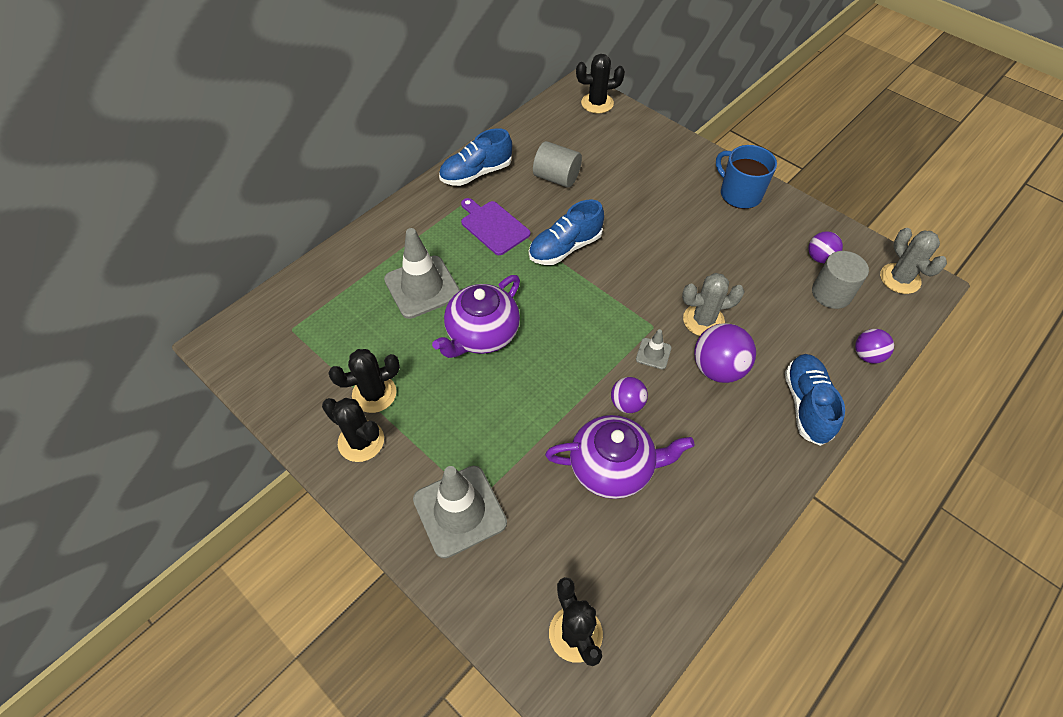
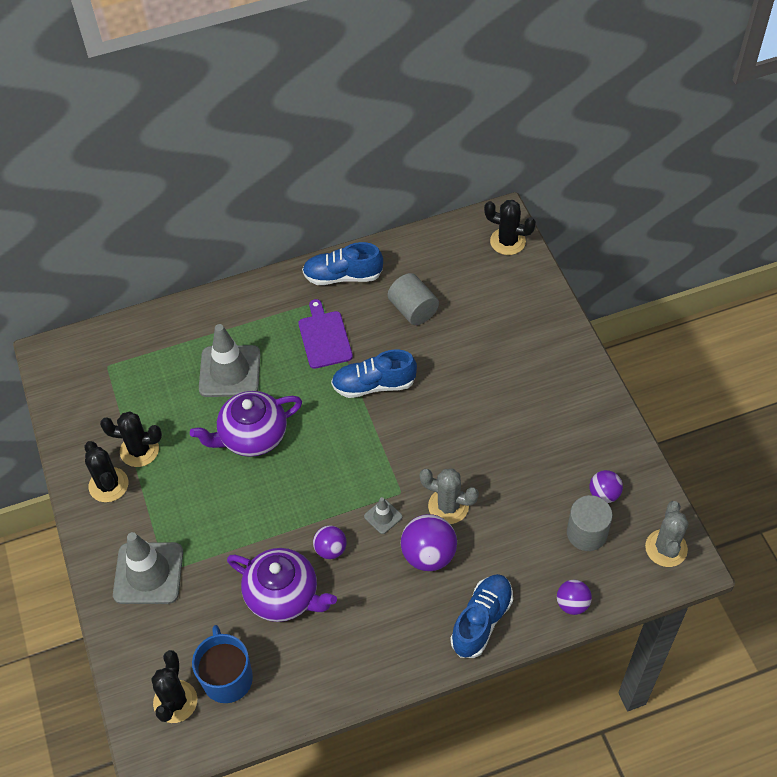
camera: 30 degrees right, 0 degrees up
(739, 194) = (577, 397): blue mug -> blue mug (227, 677)

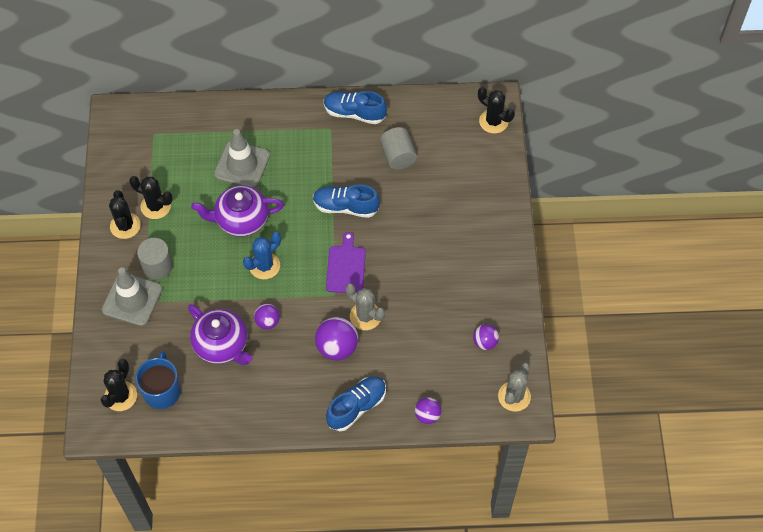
camera: 15 degrees right, 5 degrees up
(301, 482) = (264, 266): none -> blue cactus
(324, 337) = (322, 158): purple cutting board -> purple cutting board (346, 267)
(383, 516) = (314, 309): grey traffic cone -> none
(586, 533) = (460, 367): grey cylinder -> grey cylinder (157, 266)

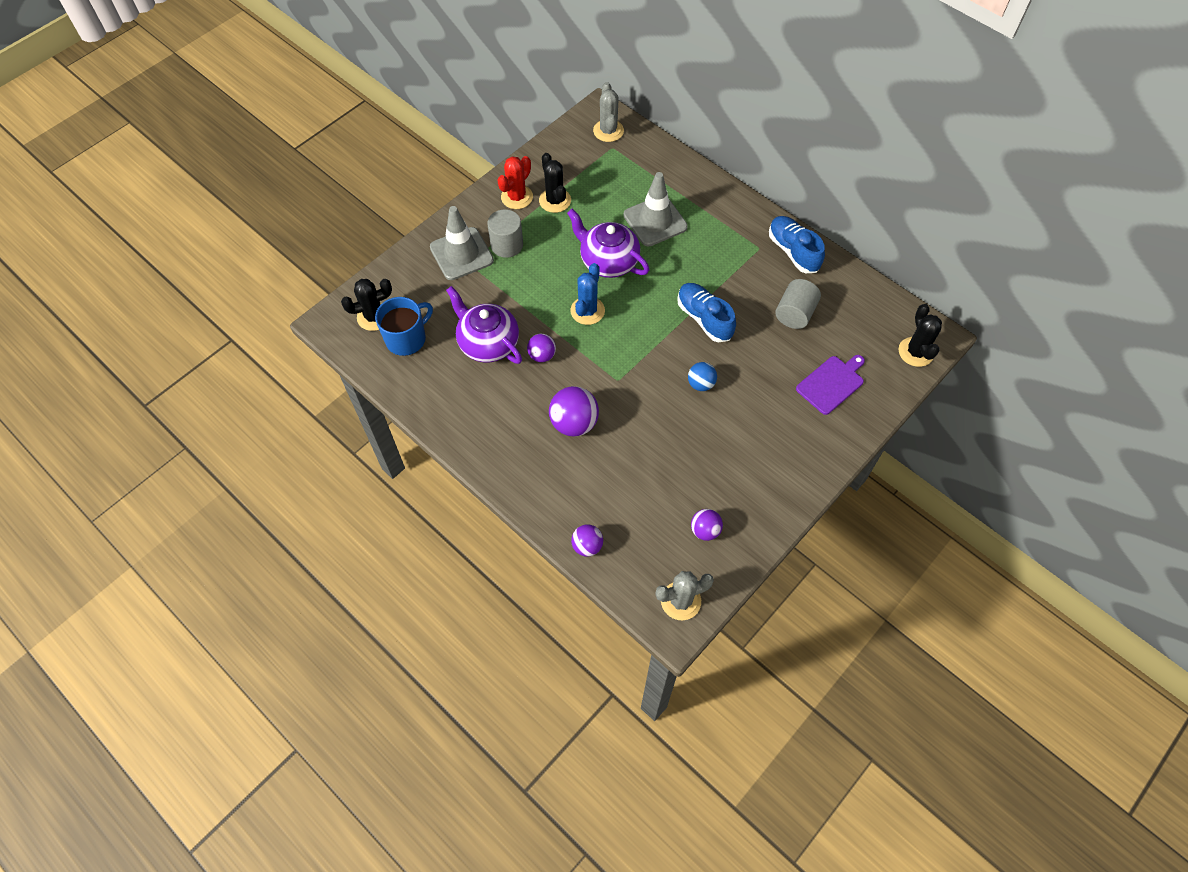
camera: 45 degrees right, 0 degrees up
(125, 226) = (517, 197): black cactus -> red cactus
(222, 345) = (488, 343): purple teapot -> purple teapot turned 135 degrees clockwise
(264, 266) = (587, 311): blue cactus -> blue cactus turned 75 degrees counterclockwise
(346, 267) = (652, 366): purple cutting board -> purple cutting board (831, 383)
(356, 407) = (536, 485): blue shoe -> none
(365, 316) = (625, 418): grey cactus -> grey cactus (608, 131)
(388, 252) = (701, 384): none -> blue ball

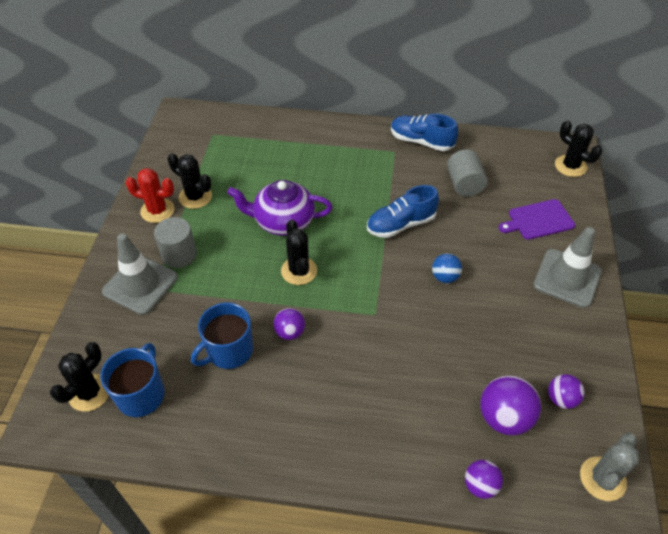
camera: 35 degrees left, 10 degrees down
(488, 343) = (229, 351): purple teapot -> blue mug
(517, 197) = (157, 210): red cactus -> red cactus turned 75 degrees counterclockwise
(574, 423) = (369, 375): purple ball -> purple ball (504, 417)
(587, 311) = (299, 271): blue cactus -> black cactus
(608, 131) = (199, 124): grey cactus -> none
(655, 221) = (295, 171): grey traffic cone -> grey traffic cone (567, 278)
(704, 318) = (401, 224): blue shoe -> blue shoe turned 45 degrees counterclockwise
(831, 383) = (538, 220): purple cutting board -> purple cutting board turned 120 degrees counterclockwise

